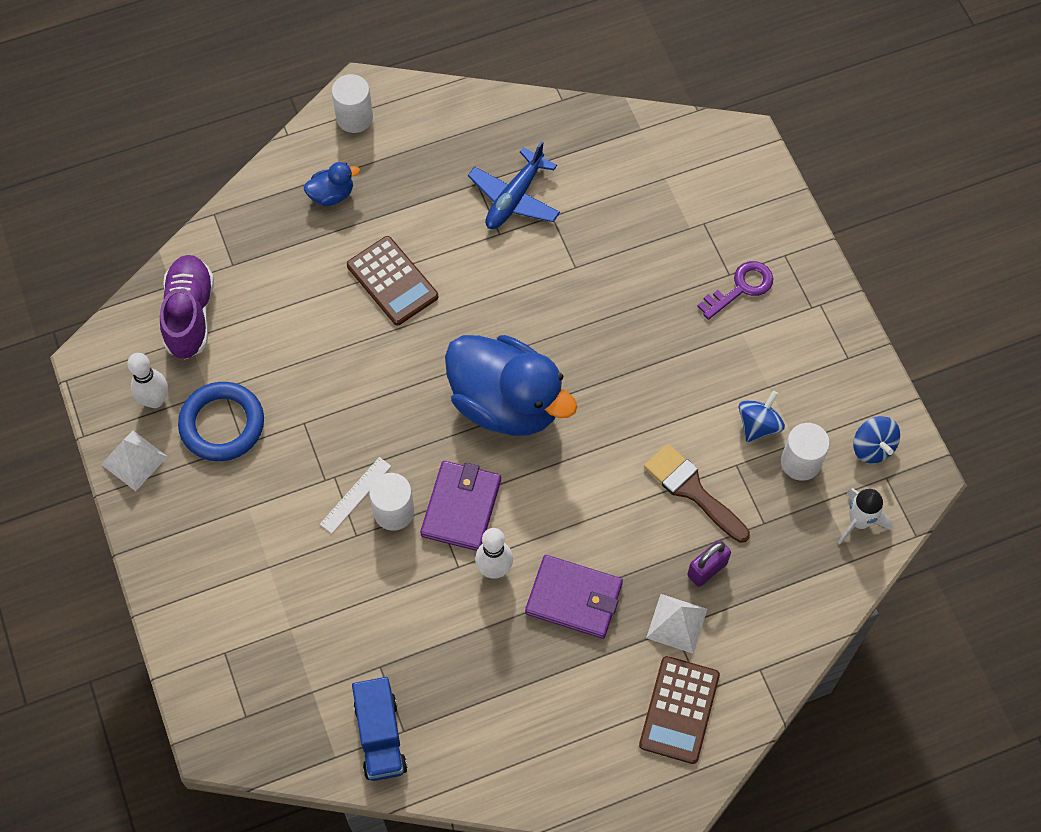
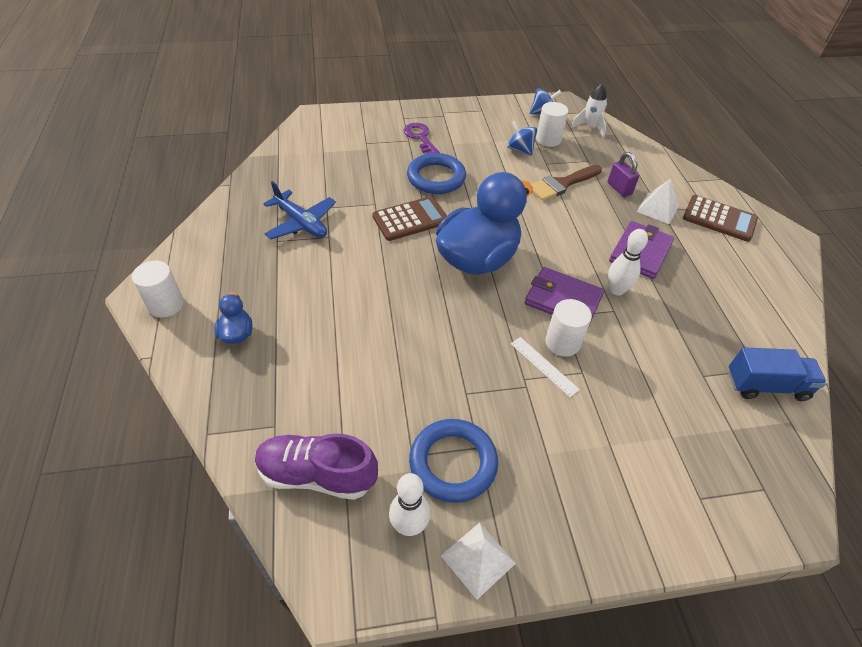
camera: 80 degrees left, 15 degrees down
(392, 281) = (344, 307): brown calculator -> brown calculator (410, 219)
(653, 326) = (436, 178): none -> blue ring

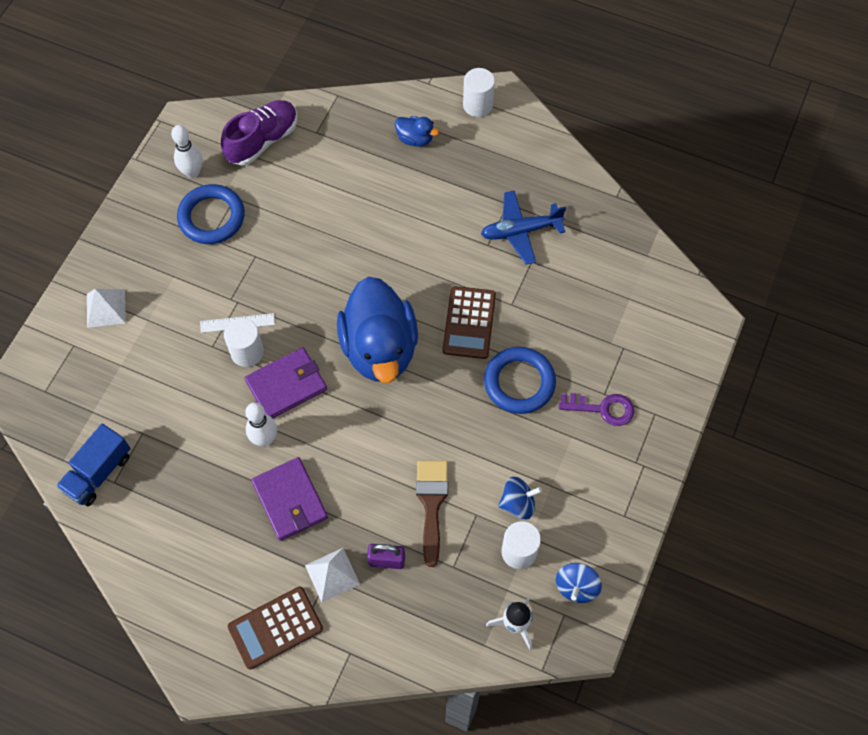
camera: 125 degrees right, 15 degrees up
(478, 559) = (146, 196): white pyramid -> white pyramid (106, 308)

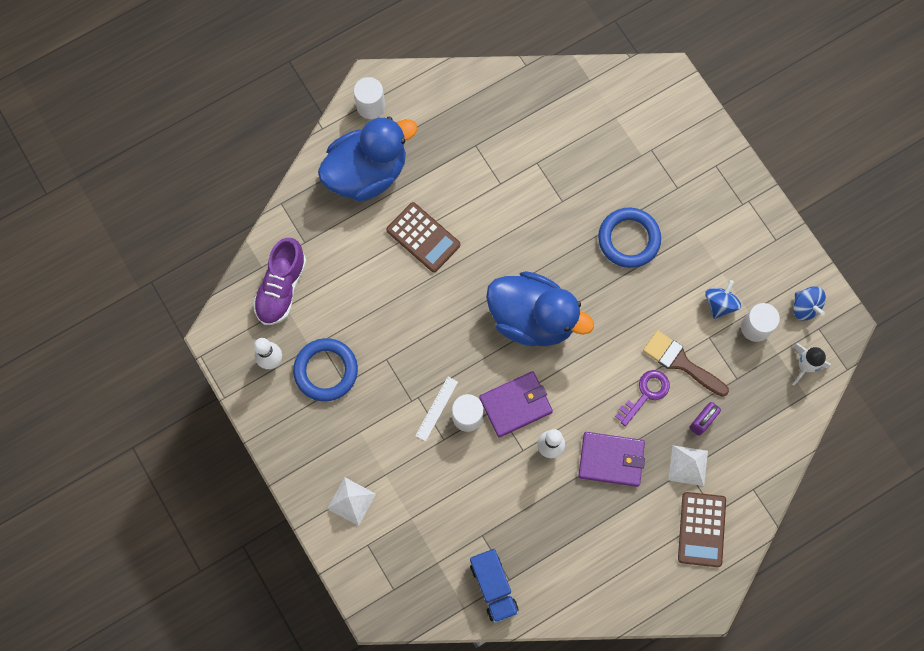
camera: 55 degrees left, 10 degrees up
(262, 140) = (281, 288): purple shoe -> purple shoe turned 150 degrees counterclockwise
(286, 385) = (515, 404): purple wallet -> purple wallet turned 60 degrees clockwise
(415, 139) = (367, 172): blue duck -> blue duck, size x2.38
(469, 323) = (556, 241): brown calculator -> brown calculator (423, 237)
(520, 231) = (506, 152): blue plane -> none
(602, 409) = (688, 197): purple key -> purple key (645, 394)

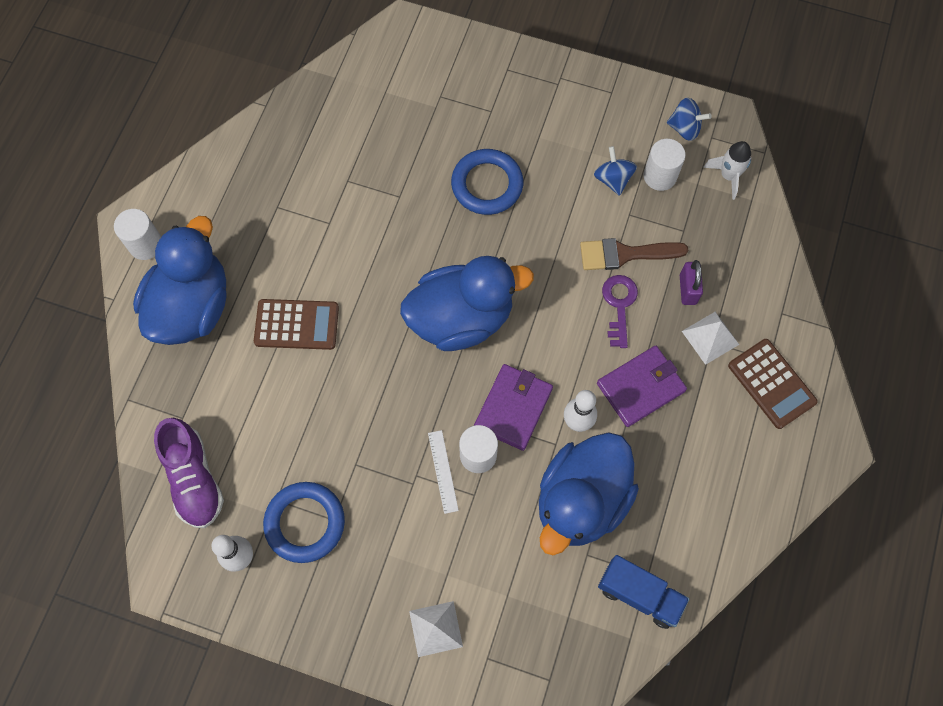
camera: 40 degrees left, 5 degrees down
(508, 499) = (581, 500): none -> blue duck

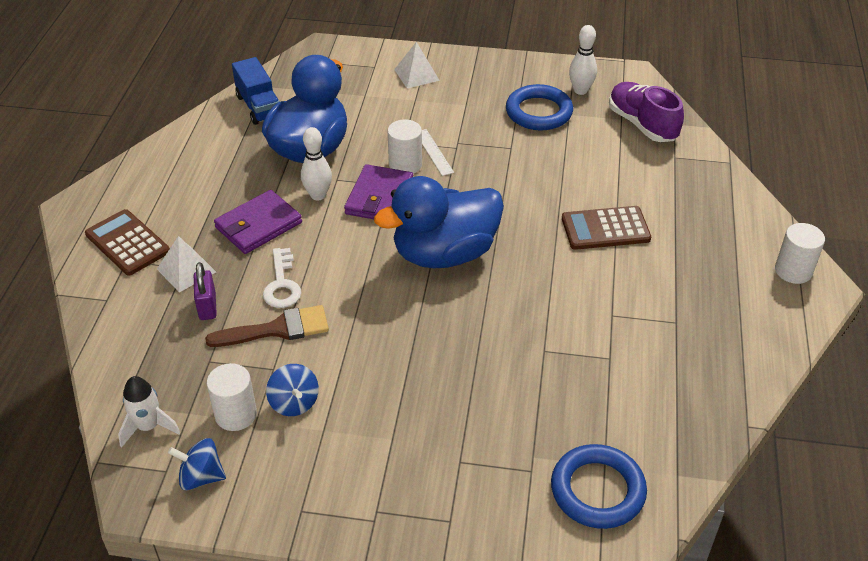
camera: 170 degrees right, 25 degrees down
(192, 307) = (714, 229): blue duck -> none
(487, 185) = (445, 376): blue ring -> blue ring (597, 490)
(619, 305) = (282, 284): purple key -> white key
(639, 594) = (259, 106): blue truck -> blue truck turned 135 degrees counterclockwise

